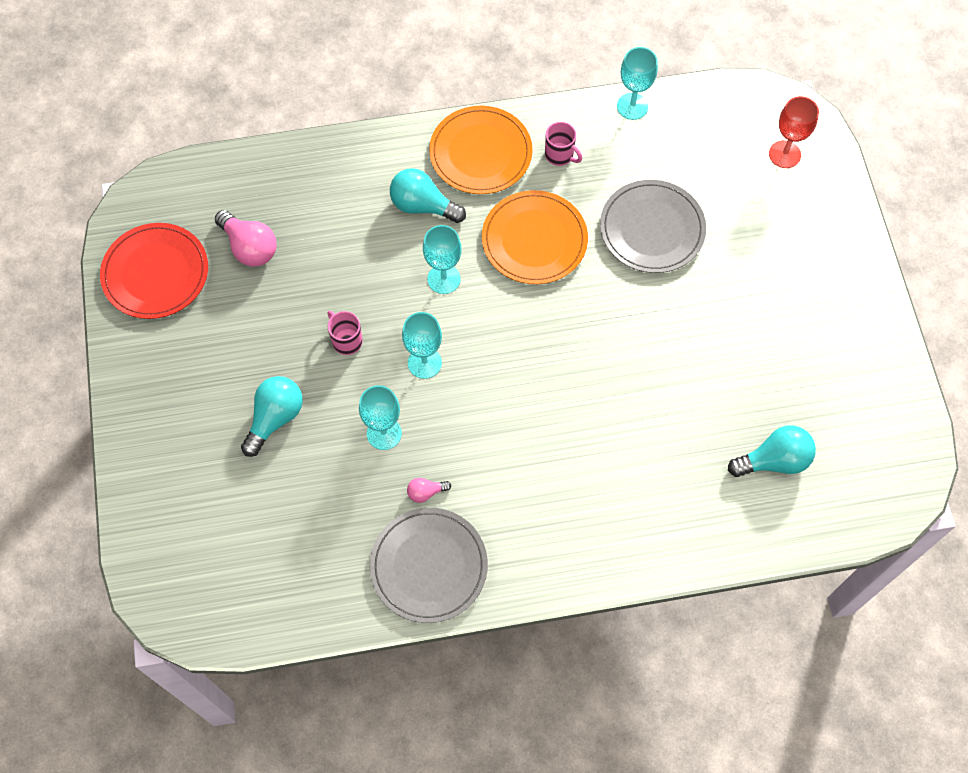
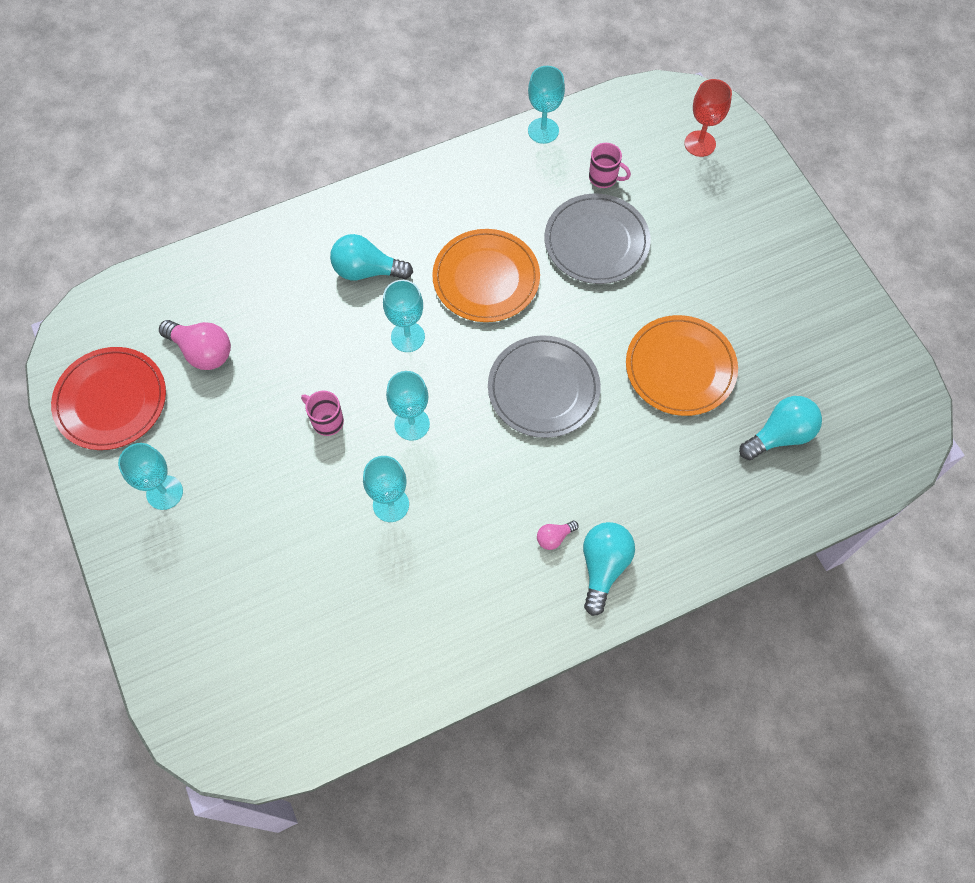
camera: 15 degrees left, 0 degrees up
(182, 370) = (164, 492): none -> turquoise goblet
(275, 418) = (275, 517): turquoise light bulb -> turquoise light bulb (603, 567)
(426, 492) = (450, 553): pink light bulb -> pink light bulb (554, 537)
(429, 566) = (474, 628): grey plate -> grey plate (543, 389)
(480, 153) = (409, 207): orange plate -> orange plate (680, 367)
(560, 155) = (487, 192): pink mug -> pink mug (604, 178)

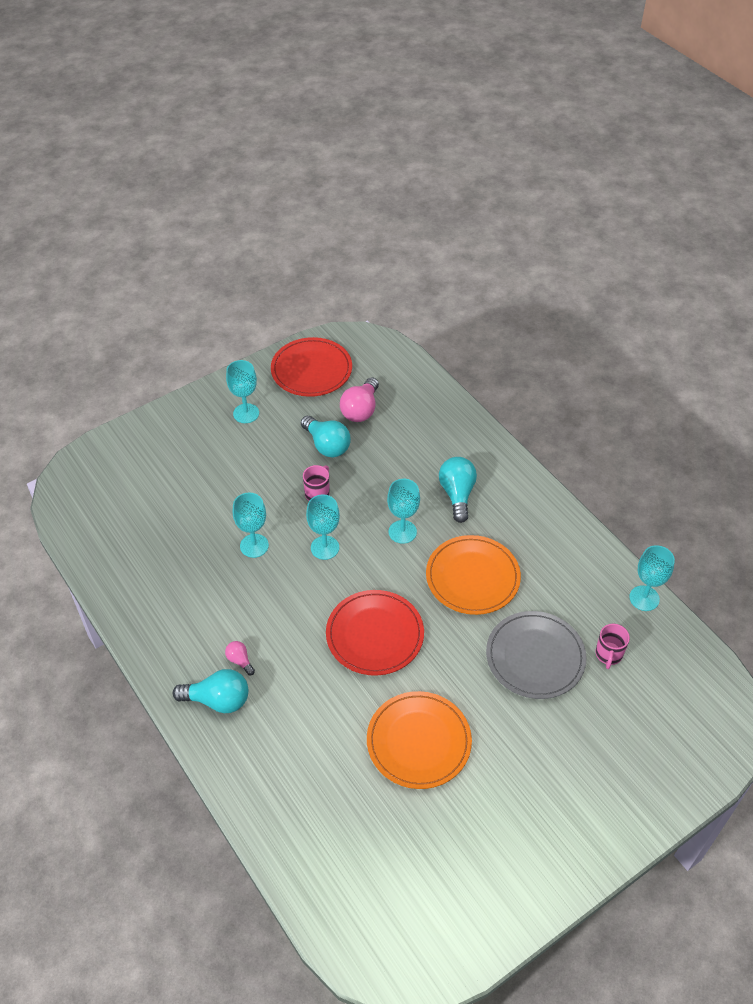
camera: 80 degrees right, 15 degrees down
(543, 389) = (375, 634): grey plate -> red plate
(700, 144) = (680, 735): red goblet -> none
(780, 435) = (365, 836): turquoise light bulb -> turquoise light bulb (327, 445)

